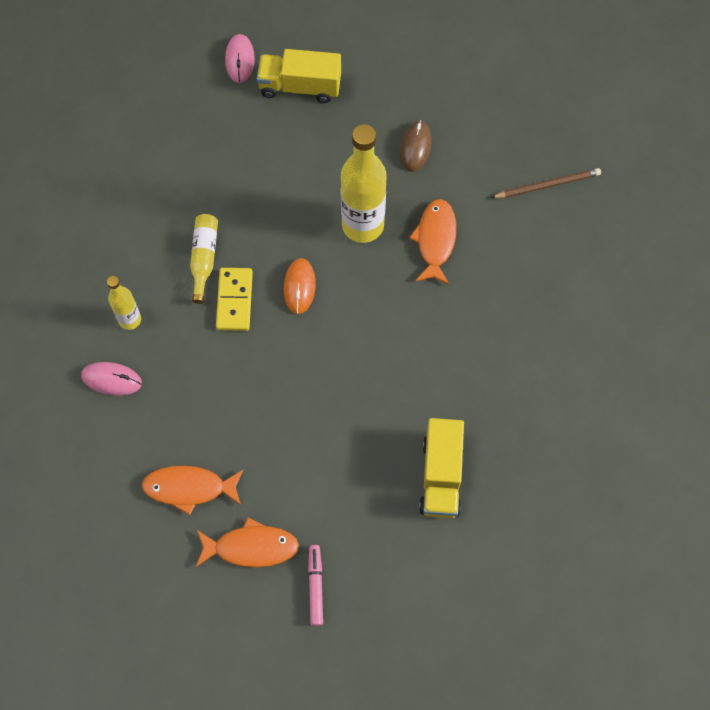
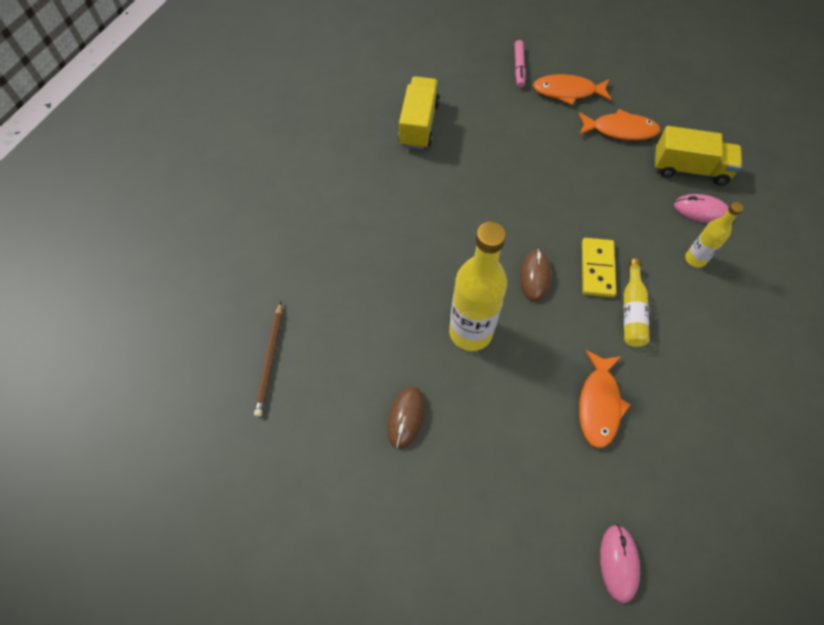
camera: 175 degrees left, 5 degrees down
(299, 287) = (535, 276): orange mouse -> brown mouse
(300, 86) = (539, 513): yellow truck -> yellow truck (689, 169)
(435, 240) = (398, 311): orange fish -> orange fish (599, 404)
(547, 185) = (270, 360): brown pencil -> brown pencil turned 75 degrees counterclockwise

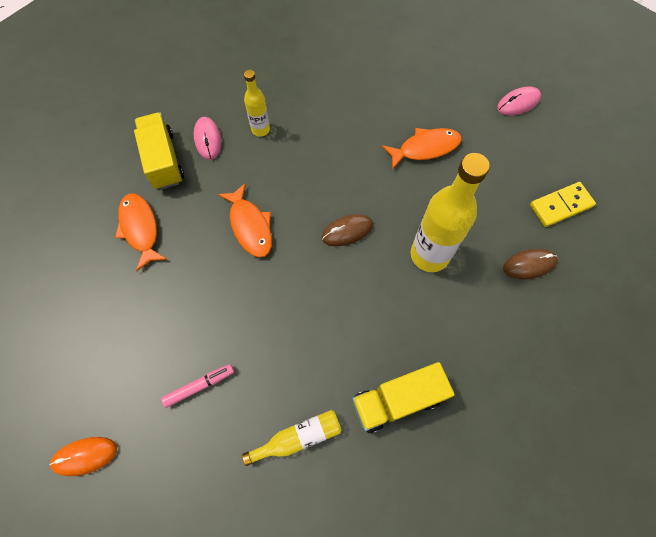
camera: 120 degrees left, 5 degrees up
(270, 360) = (568, 401): brown pencil -> none
(419, 124) = (225, 427): yellow truck -> yellow truck (397, 400)
(451, 49) = (85, 456): none -> orange mouse
(519, 67) = (86, 361): pink marker -> pink marker (199, 386)
(568, 92) = (106, 295): orange fish -> orange fish (250, 226)
(597, 269) = (311, 190): yellow domino -> yellow domino (561, 206)
(632, 311) = (335, 154): yellow bottle -> yellow bottle (298, 438)

